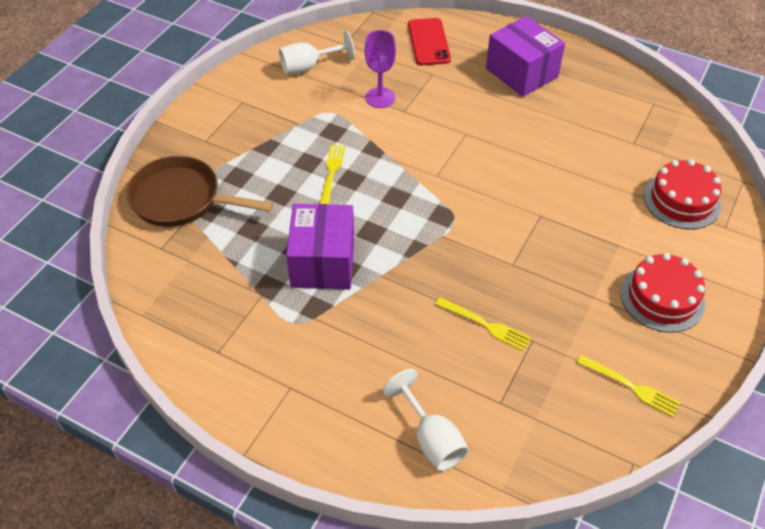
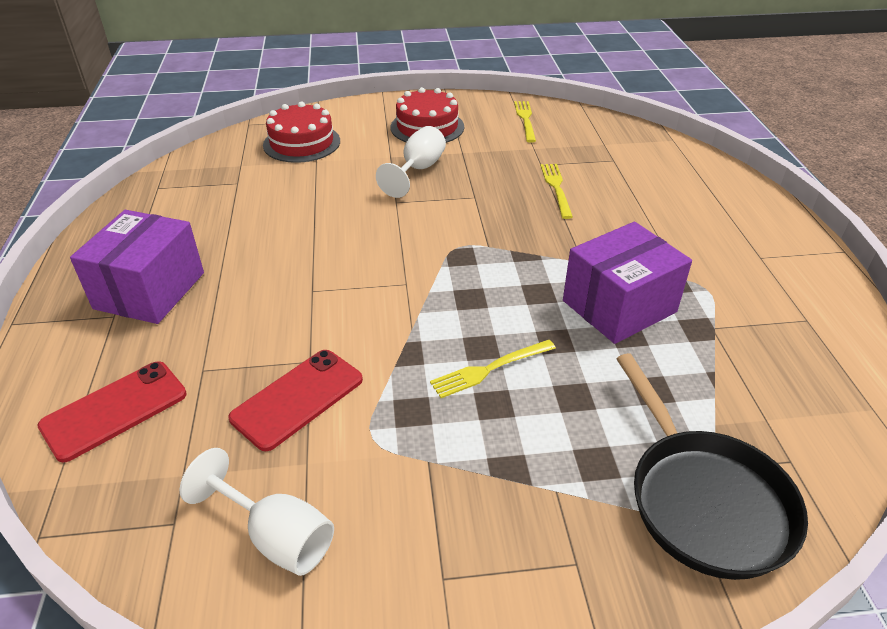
camera: 125 degrees left, 10 degrees down
(182, 199) = (704, 500): brown pan -> black pan
(380, 98) = (297, 399): purple goblet -> red phone
(431, 439) = (685, 175): white goblet -> white goblet (418, 170)

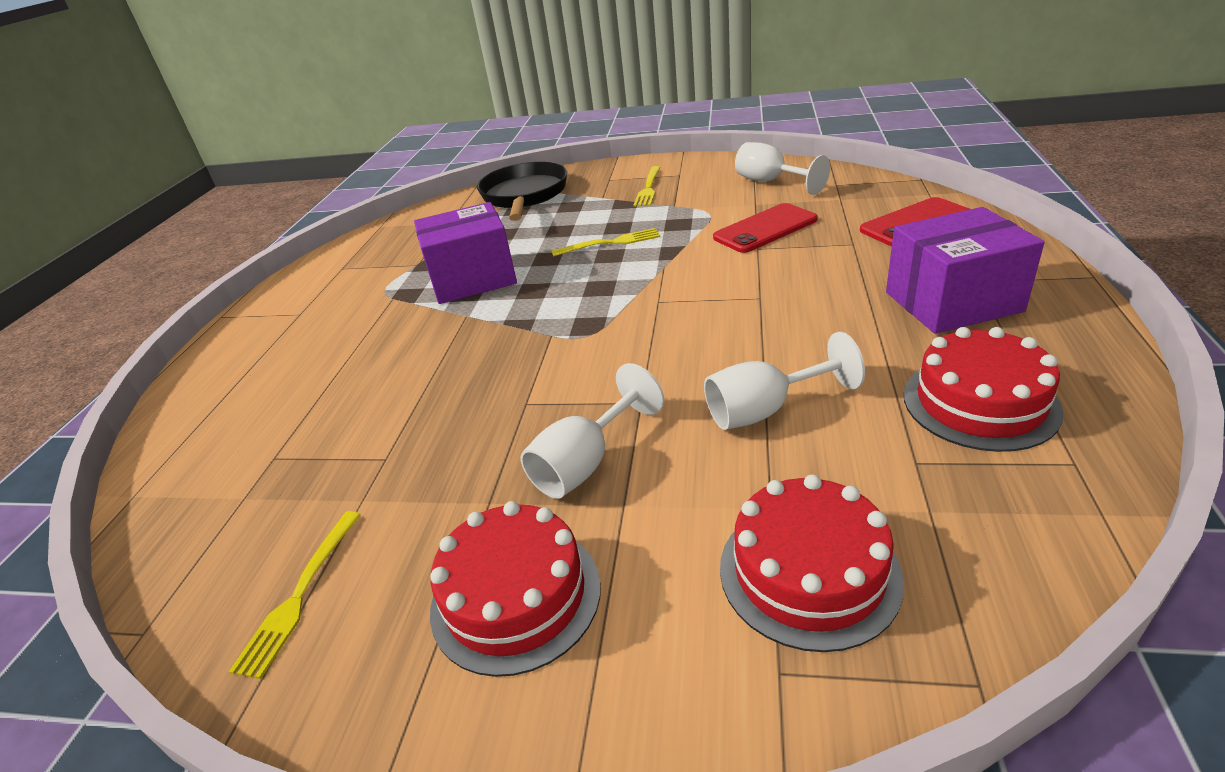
camera: 160 degrees left, 5 degrees down
(149, 290) = (953, 302): purple box -> purple box turned 45 degrees clockwise
(184, 213) = (980, 403): none -> red cake
(315, 202) = (765, 410): none -> white goblet
(556, 187) = (405, 410): yellow fork -> yellow fork (648, 188)

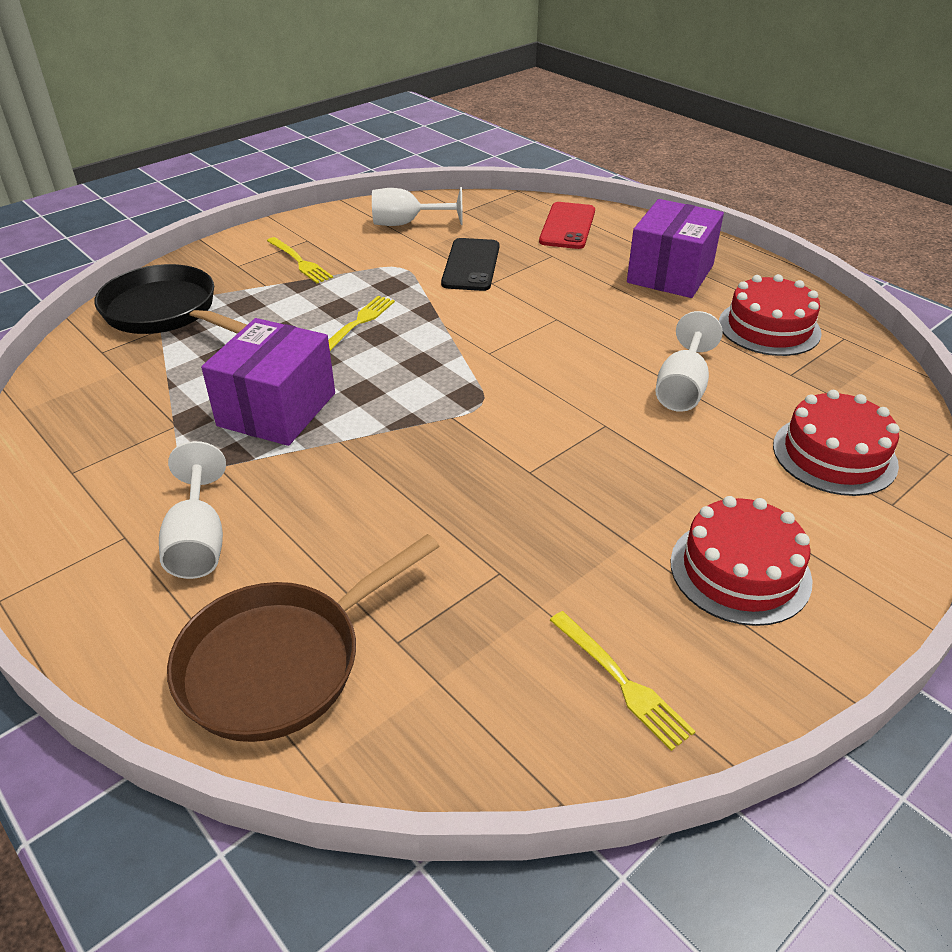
camera: 55 degrees left, 5 degrees up
(224, 425) = (280, 662): none -> brown pan
(585, 463) = (641, 480): white goblet -> white goblet (198, 541)
(765, 229) = (471, 265): red phone -> black phone

